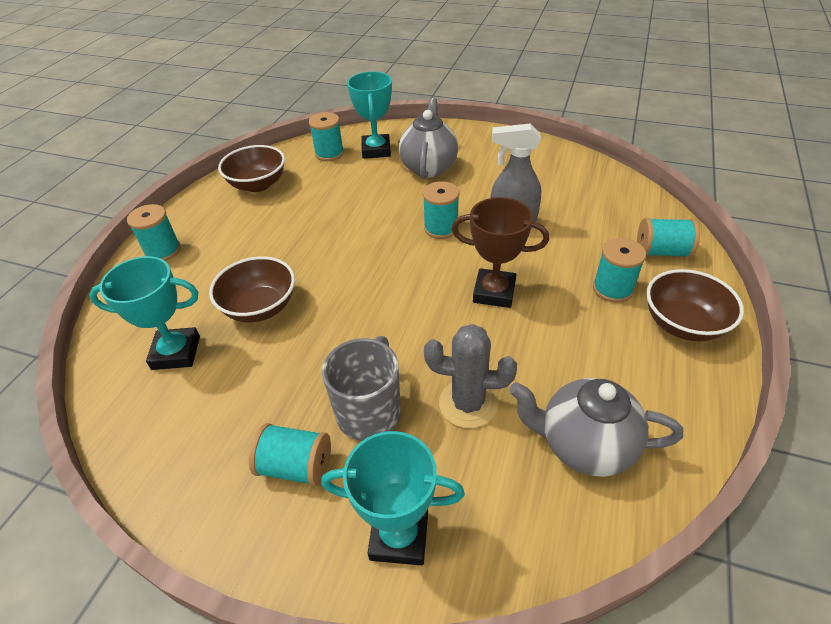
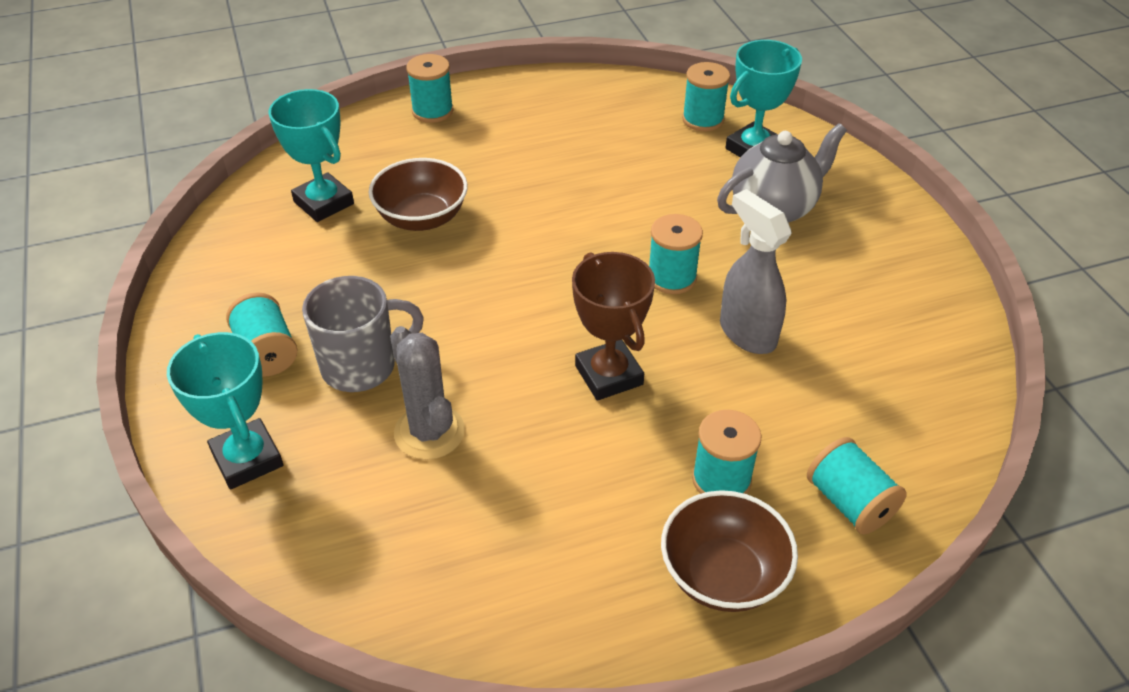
camera: 50 degrees right, 0 degrees up
(258, 184) = (590, 104): brown bowl -> none
(584, 445) = (450, 551): grey teapot -> none

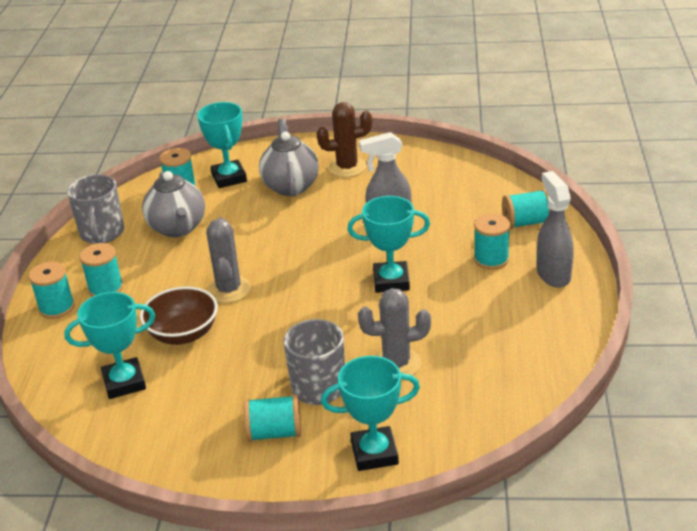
camera: 65 degrees left, 10 degrees down
(520, 227) = (229, 290): none -> grey cactus
(578, 93) = (102, 234): none -> grey mug
(609, 375) = (391, 281): brown trophy -> turquoise trophy
(621, 145) = (178, 228): none -> grey teapot
(672, 277) = (324, 238): turquoise spool -> turquoise spool (106, 288)
(723, 575) = (553, 274): brown bowl -> grey spray bottle
(857, 249) = (347, 167): none -> brown cactus

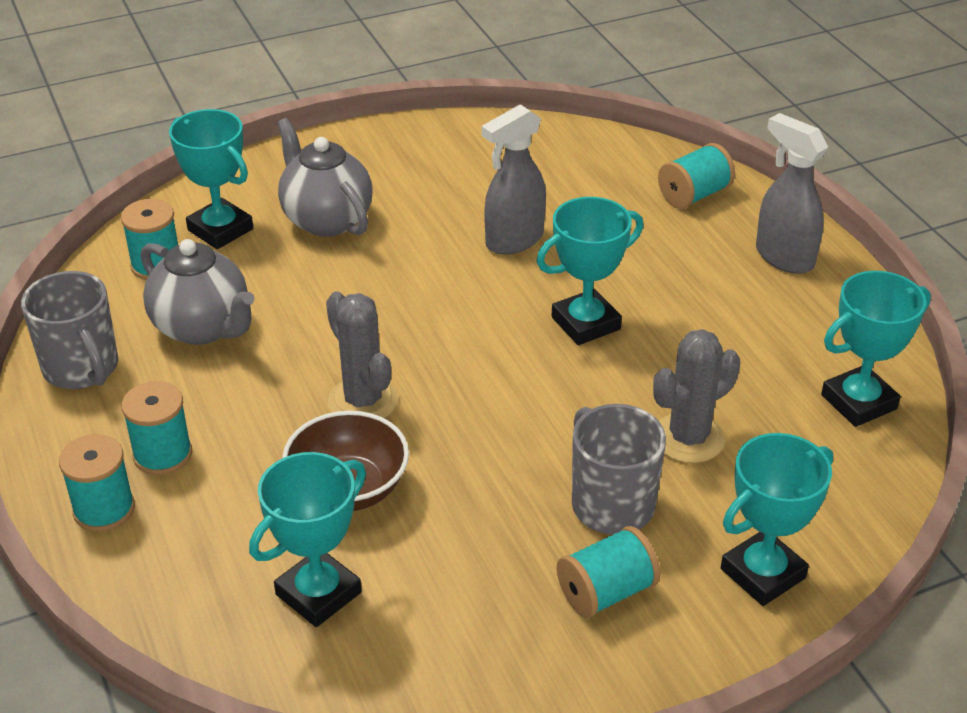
camera: 30 degrees left, 5 degrees up
(347, 167) = (388, 173): brown cactus -> none
(491, 259) = (691, 257): turquoise spool -> none
(524, 374) = (858, 402): none -> turquoise trophy

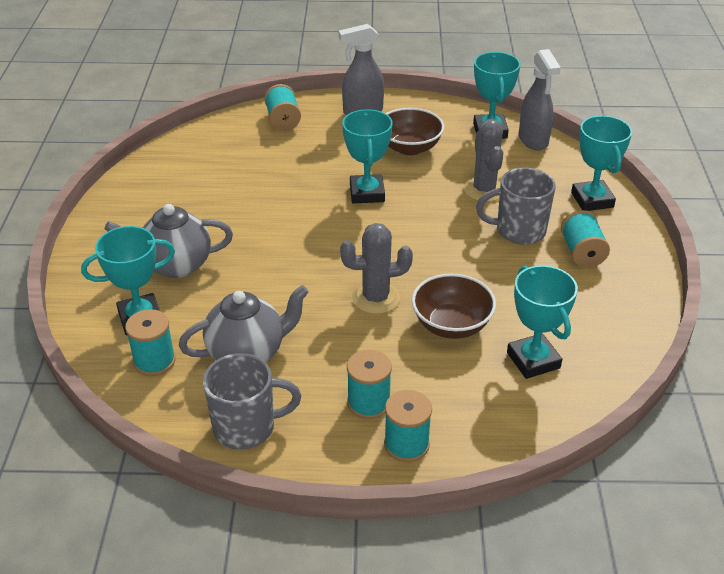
camera: 65 degrees left, 0 degrees up
(513, 240) = (268, 195): grey spray bottle -> grey spray bottle (533, 140)
(733, 330) = (409, 148): none -> brown bowl

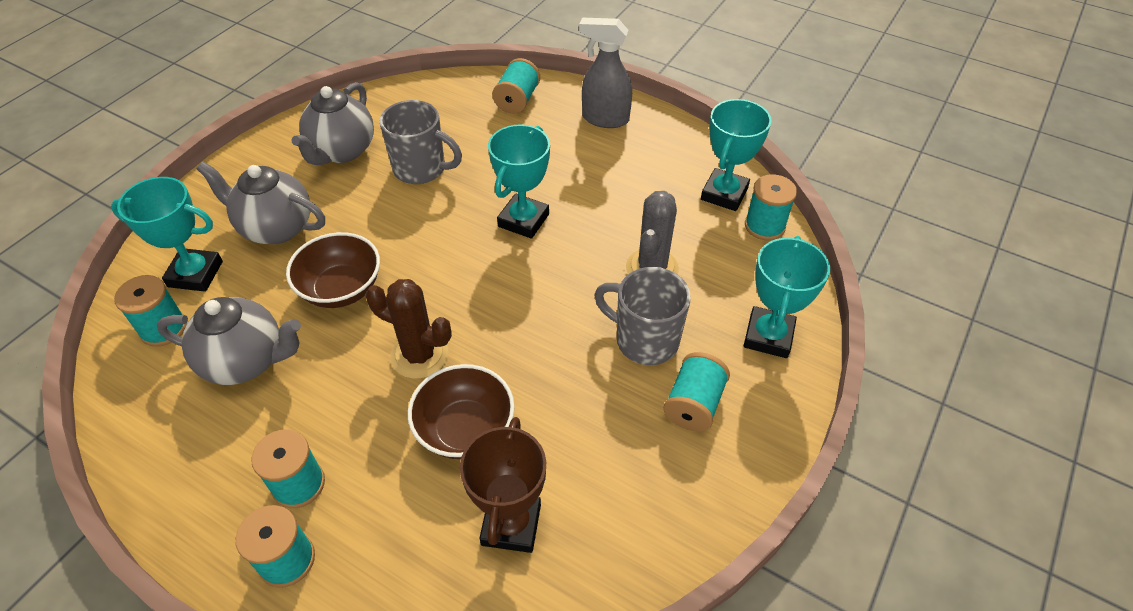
camera: 30 degrees right, 10 degrees up
(174, 198) = (342, 151): none -> grey teapot
(246, 427) = (168, 449): grey mug -> grey mug (421, 169)
(376, 298) = (419, 355): grey cactus -> brown cactus
(409, 148) = (616, 181): brown bowl -> brown bowl (341, 289)
(533, 140) = (764, 226): grey spray bottle -> turquoise spool
(533, 360) = (511, 524): turquoise trophy -> brown trophy

